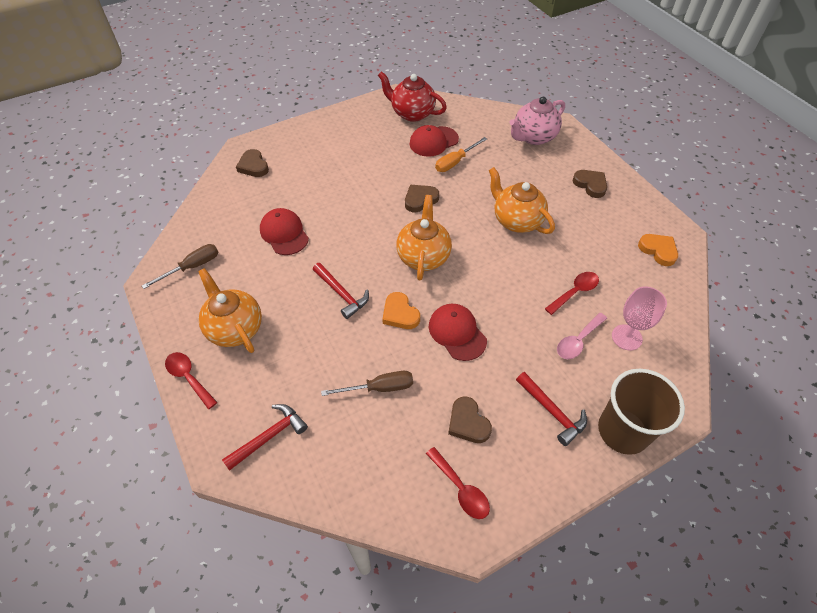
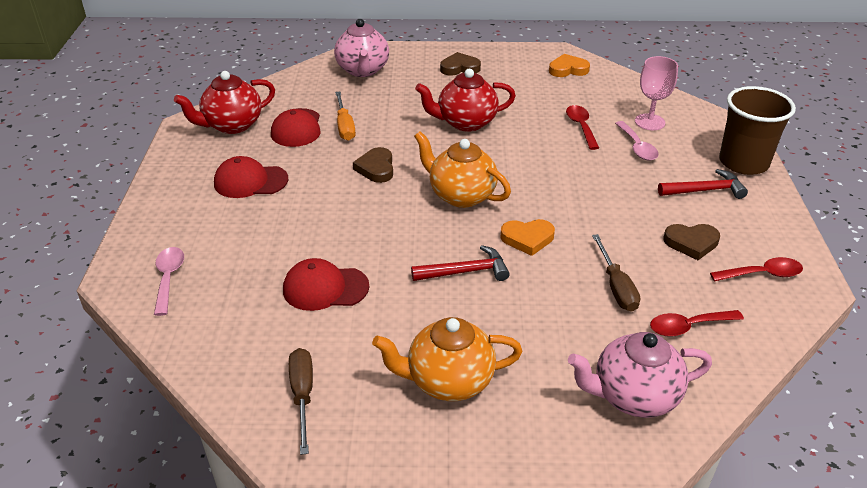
camera: 60 degrees left, 15 degrees down
(189, 378) = (499, 451): red spoon -> red spoon (688, 326)
(253, 166) = (168, 278): brown heart -> pink spoon
(269, 436) = (633, 396): red hammer -> pink teapot
(379, 388) = (616, 287): brown screwdriver -> brown screwdriver turned 150 degrees clockwise
(457, 333) = (580, 210): red cap -> red cap (250, 181)
(516, 220) = (465, 123): orange teapot -> red teapot

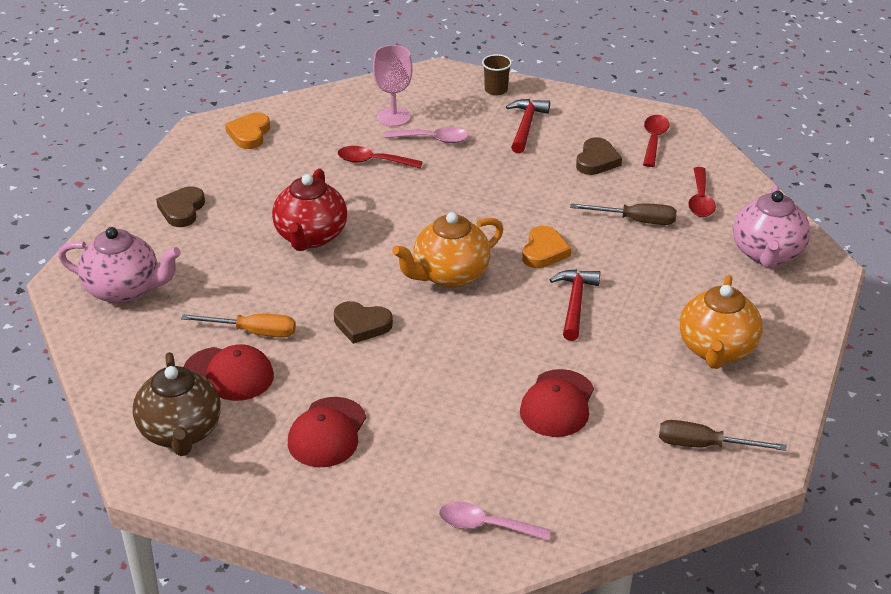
camera: 70 degrees left, 0 degrees up
(232, 125) = (180, 433): red teapot -> brown teapot
(743, 163) = (496, 90): brown cup -> brown cup, size x0.46

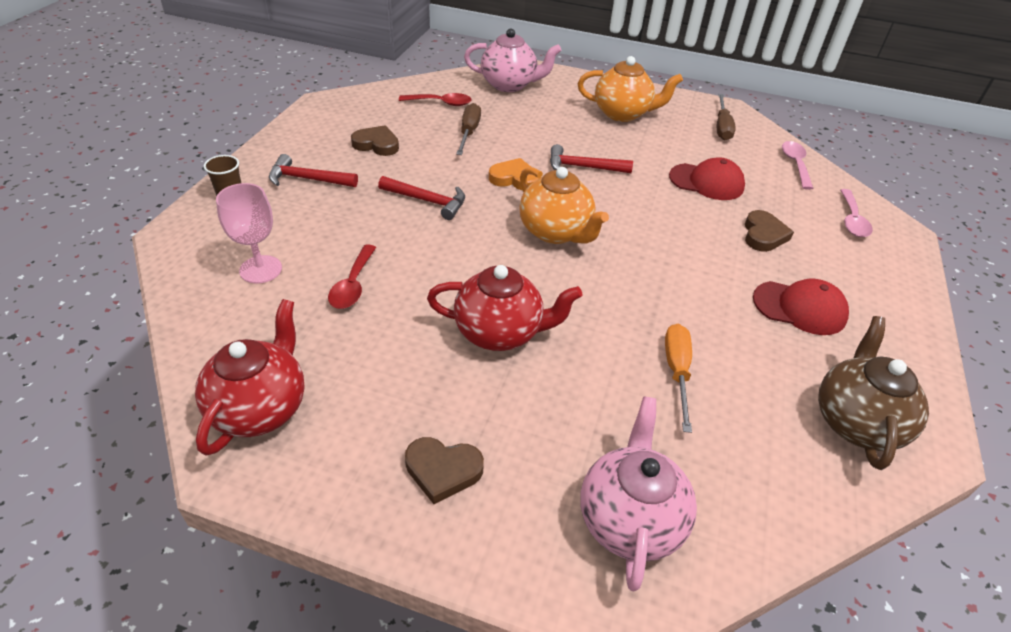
camera: 95 degrees left, 5 degrees up
(180, 433) = (856, 421): brown teapot -> brown teapot turned 60 degrees counterclockwise
(229, 374) = (750, 387): red cap -> none
(249, 134) = (260, 408): orange heart -> red teapot
(361, 325) = (642, 288): brown heart -> brown heart (763, 235)
(432, 139) = (317, 240): pink spoon -> pink spoon (795, 164)
(496, 195) = (427, 201): none -> red hammer
(654, 140) = (350, 115): red spoon -> none

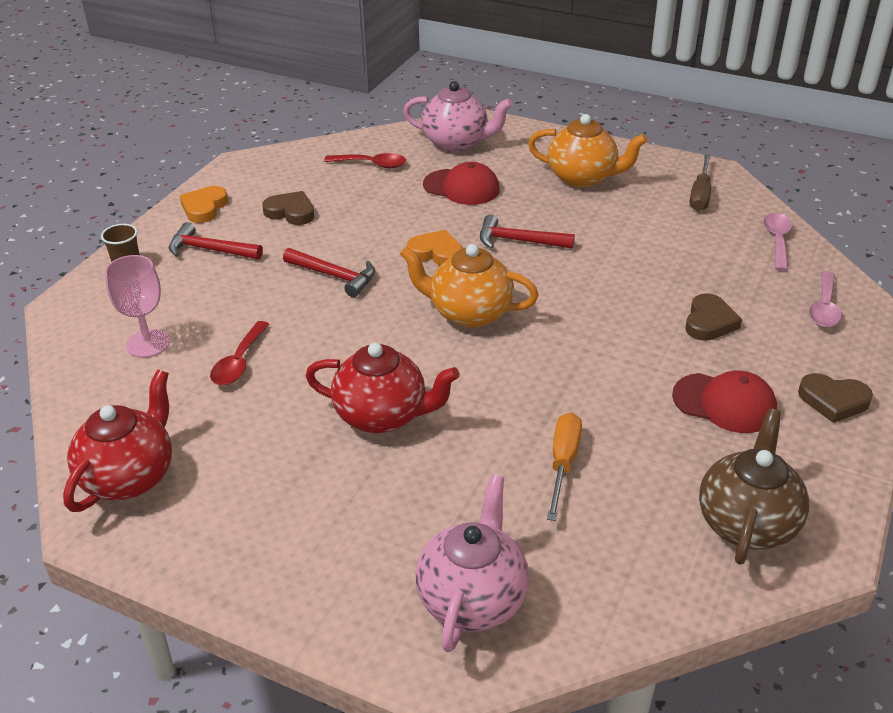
camera: 10 degrees right, 5 degrees down
(296, 141) = (204, 208): none -> orange heart
(443, 470) = (296, 543): brown heart -> brown heart (833, 400)
(469, 132) = (396, 199): brown screwdriver -> none
(556, 232) = (469, 313): orange teapot -> orange teapot turned 135 degrees clockwise
(706, 182) = (660, 260): red cap -> red cap (461, 187)

